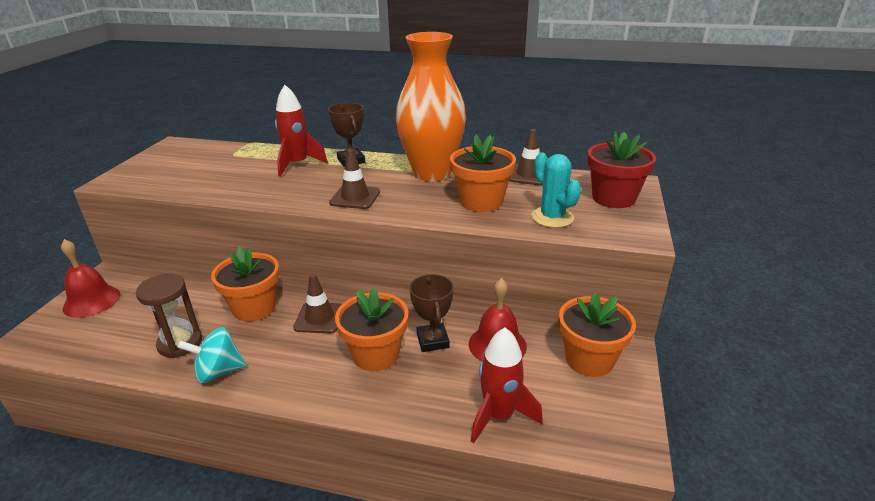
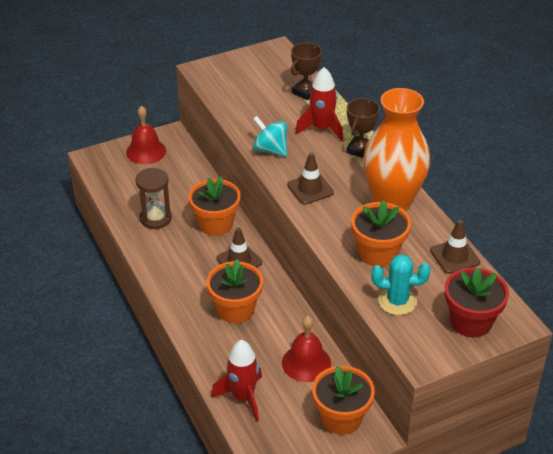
camera: 50 degrees right, 10 degrees up
(218, 372) = (153, 253): turquoise spinning top -> turquoise spinning top (270, 150)
(432, 341) = (276, 328): brown trophy -> brown trophy (305, 92)
(552, 217) = (397, 301): turquoise cactus -> turquoise cactus turned 75 degrees clockwise

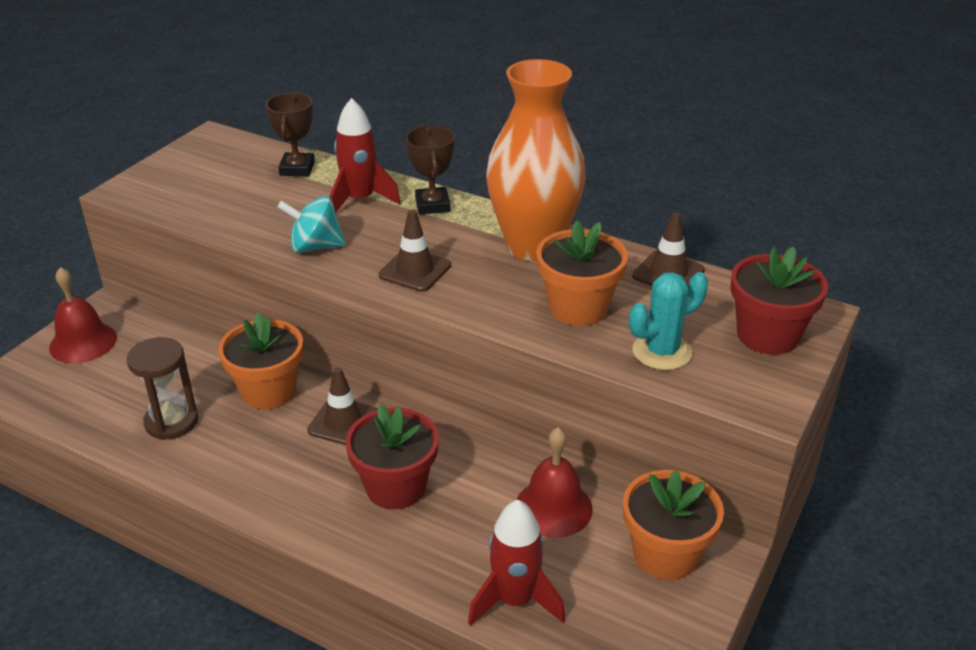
camera: 35 degrees left, 5 degrees down
(235, 309) = (396, 487): orange flower pot -> red flower pot

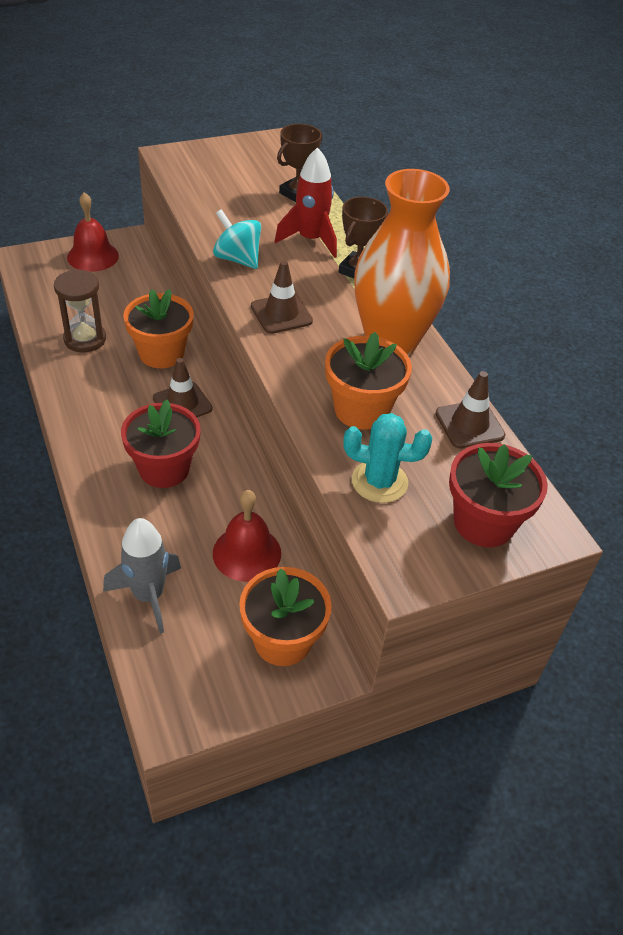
camera: 35 degrees right, 10 degrees up
(515, 600) = (148, 596): red rocket -> grey rocket

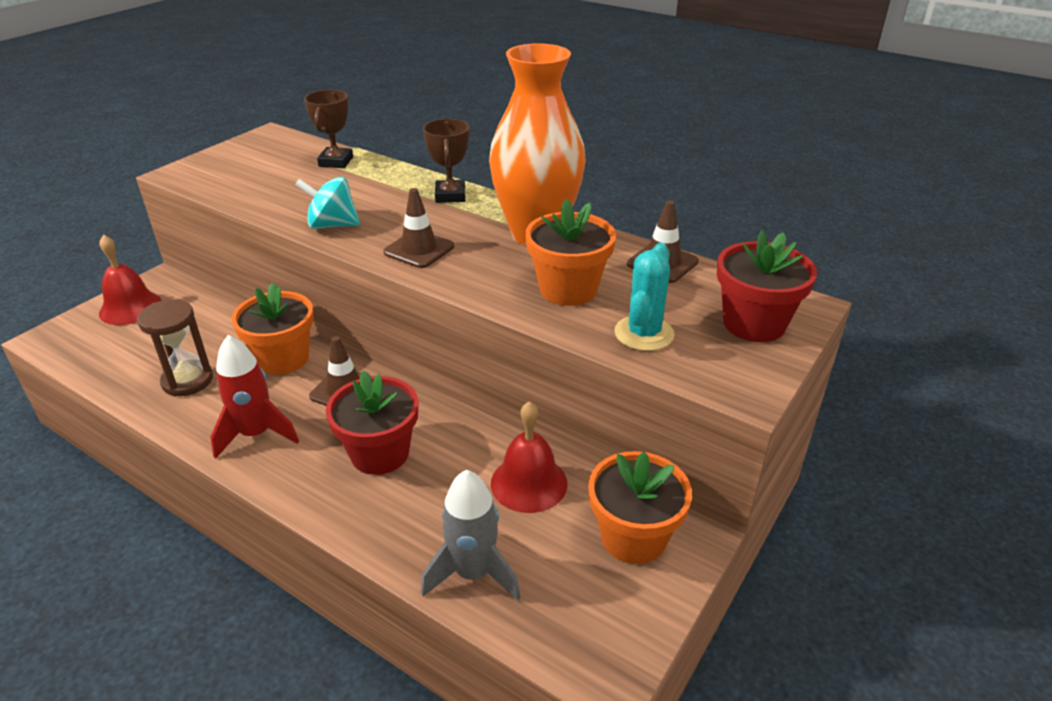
camera: 30 degrees left, 10 degrees down
(310, 240) = (385, 189): red rocket -> red rocket (256, 434)
(379, 482) = (644, 333): turquoise cactus -> turquoise cactus turned 45 degrees counterclockwise

